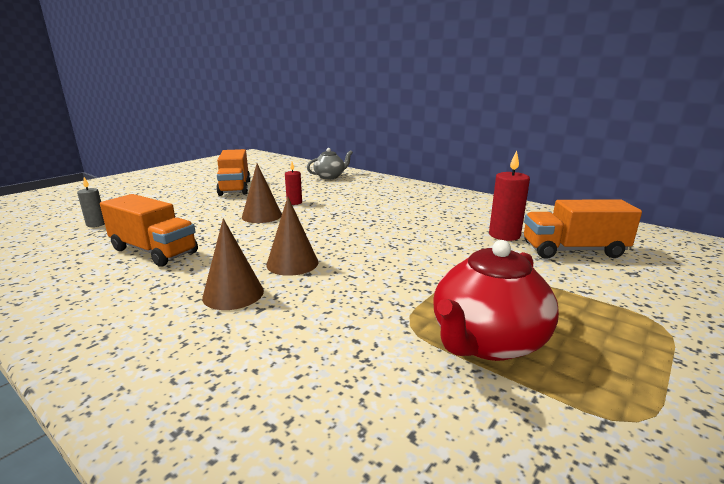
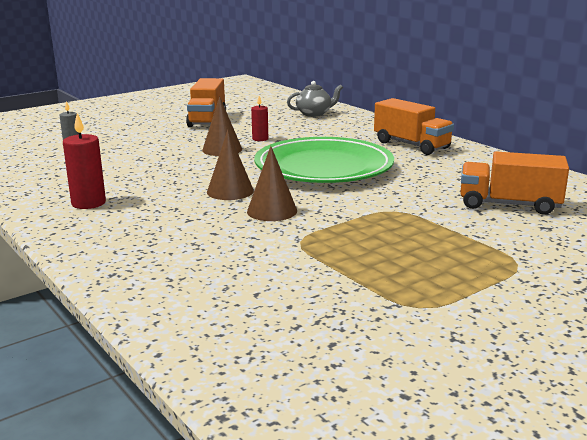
camera: 15 degrees right, 0 degrees up
(154, 251) = (117, 172): orange truck -> orange truck (411, 145)
(233, 294) = (172, 208): brown cone -> brown cone (272, 211)
(372, 226) = (323, 167): none -> green plate
(487, 342) = (352, 257): red teapot -> none
(504, 235) = (452, 186): red candle -> red candle (88, 203)

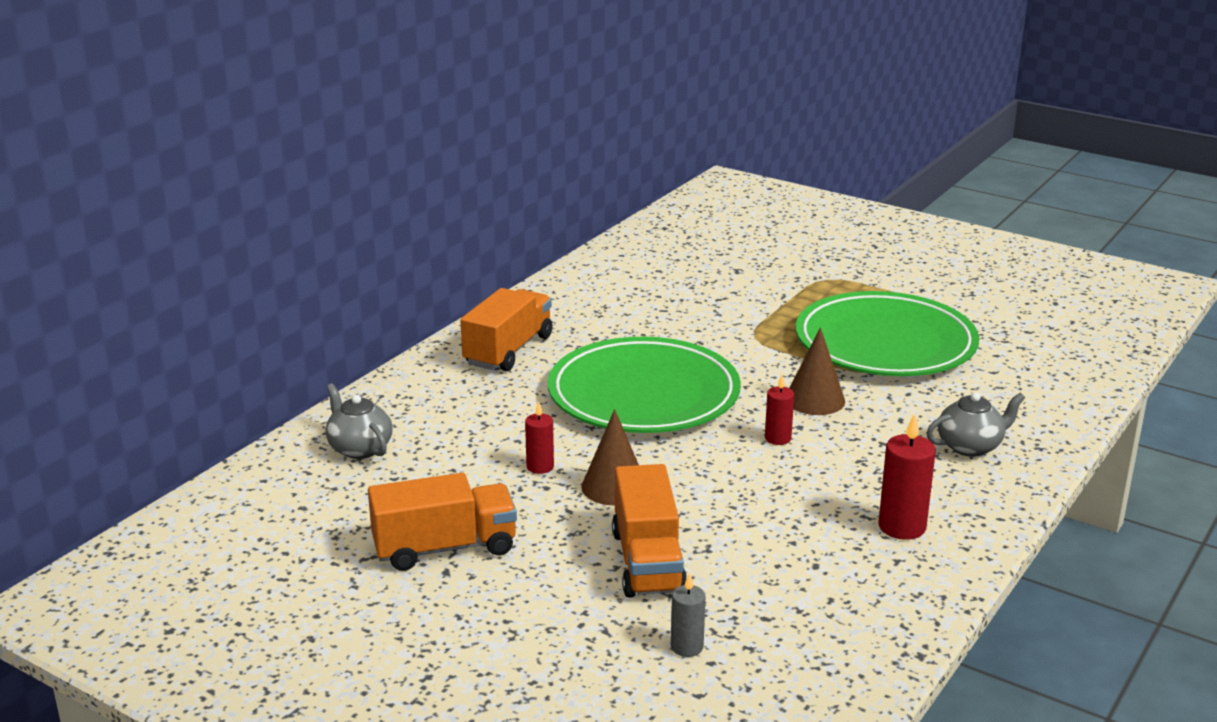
camera: 110 degrees left, 5 degrees up
(147, 247) = (970, 446): none -> grey teapot
(230, 191) = (778, 438): brown cone -> red candle
(350, 257) = (885, 343): none -> green plate
(509, 205) = (691, 286): orange truck -> orange truck (647, 562)

